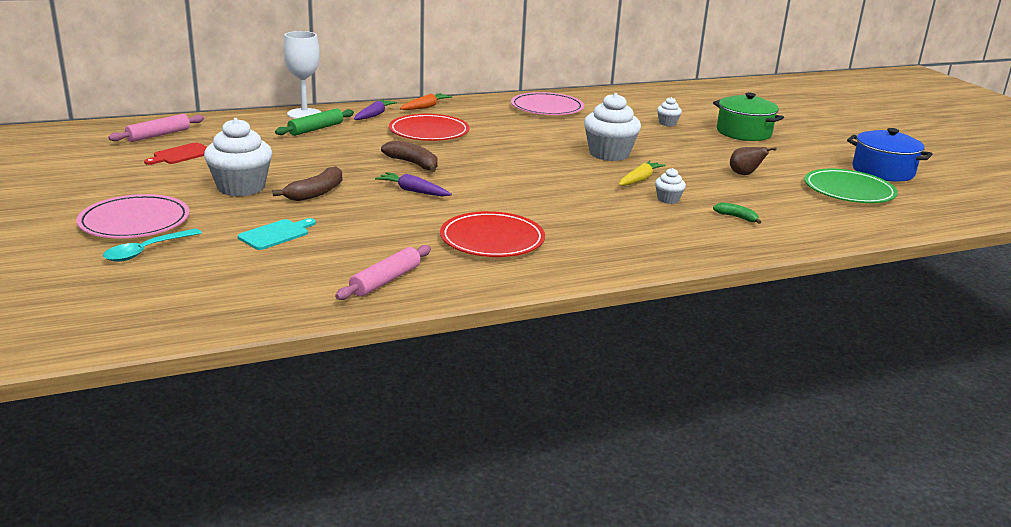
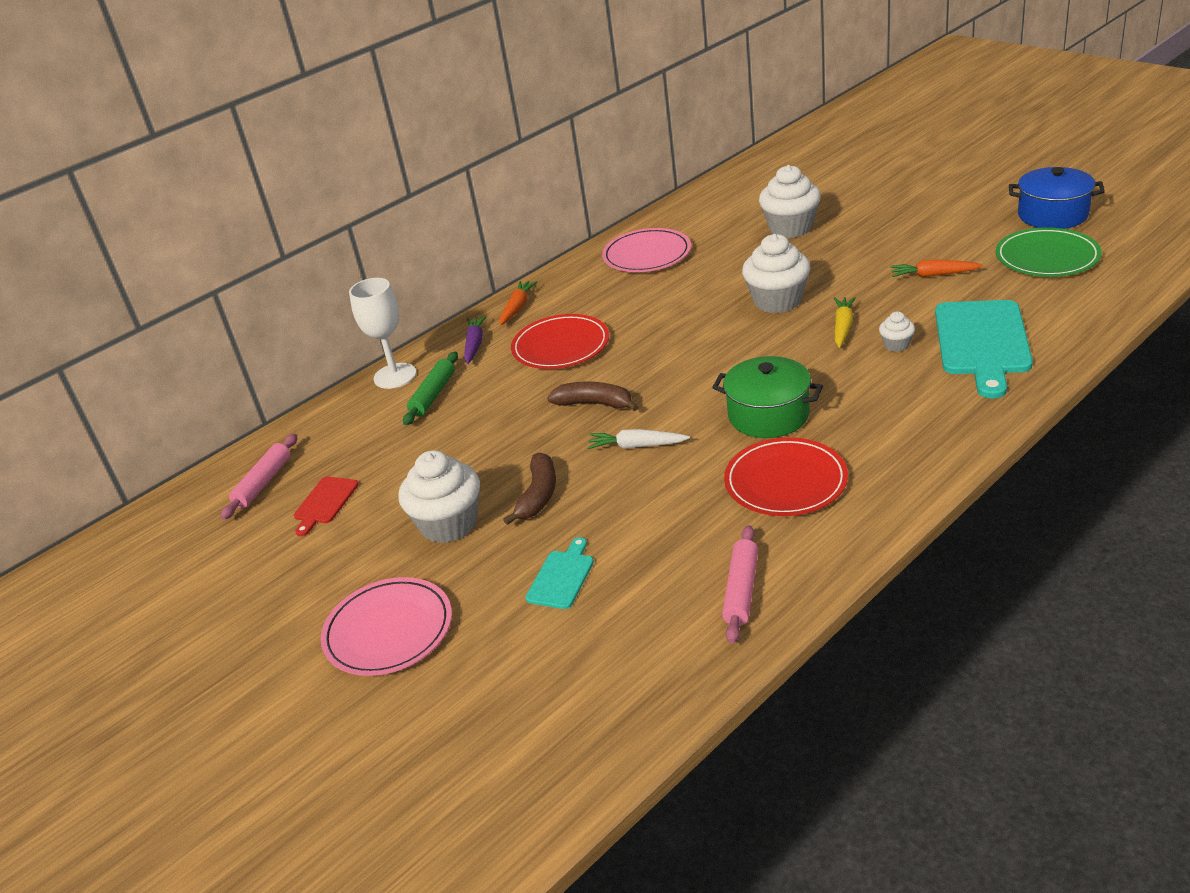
camera: 15 degrees left, 10 degrees up
(147, 251) = (451, 667): turquoise spoon -> none
(413, 191) = (637, 446): purple carrot -> white carrot
(667, 123) = (790, 228): white cupcake -> white cupcake, size x2.08
(737, 217) = (982, 342): green banana -> turquoise cutting board
(743, 132) = (876, 211): green pot -> green pot (768, 415)
(745, 174) = (933, 275): brown pear -> orange carrot

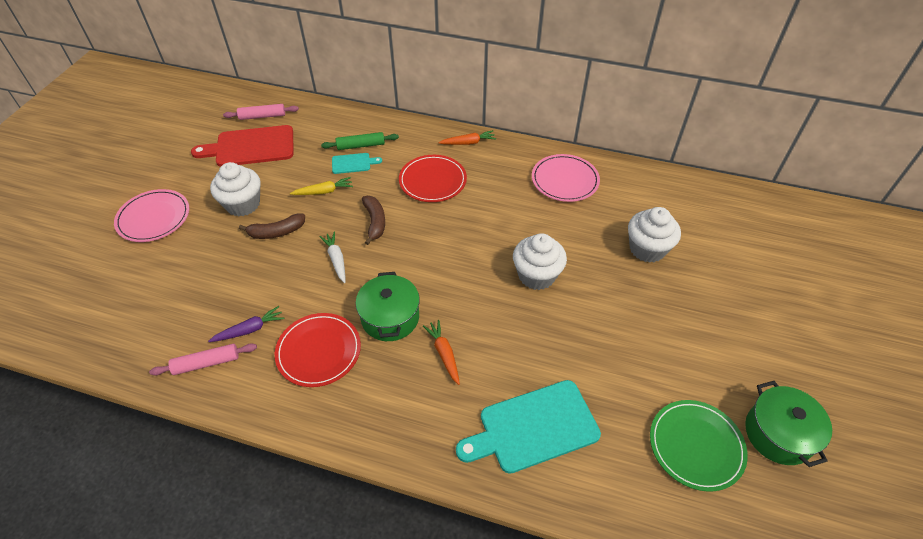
camera: 55 degrees right, 15 degrees up
(324, 503) = (251, 147): red cutting board -> red cutting board, size x2.03
(395, 376) = (374, 121): white goblet -> none
(474, 345) = (419, 141): purple carrot -> purple carrot (249, 329)
(562, 577) = (206, 272): turquoise cutting board -> turquoise cutting board (353, 163)
(843, 327) = (517, 327): yellow carrot -> yellow carrot (324, 191)
(896, 345) = (506, 369): white cupcake -> none
(933, 275) = (622, 366): orange carrot -> orange carrot (444, 354)
(1053, 215) = (778, 434): blue pot -> green pot

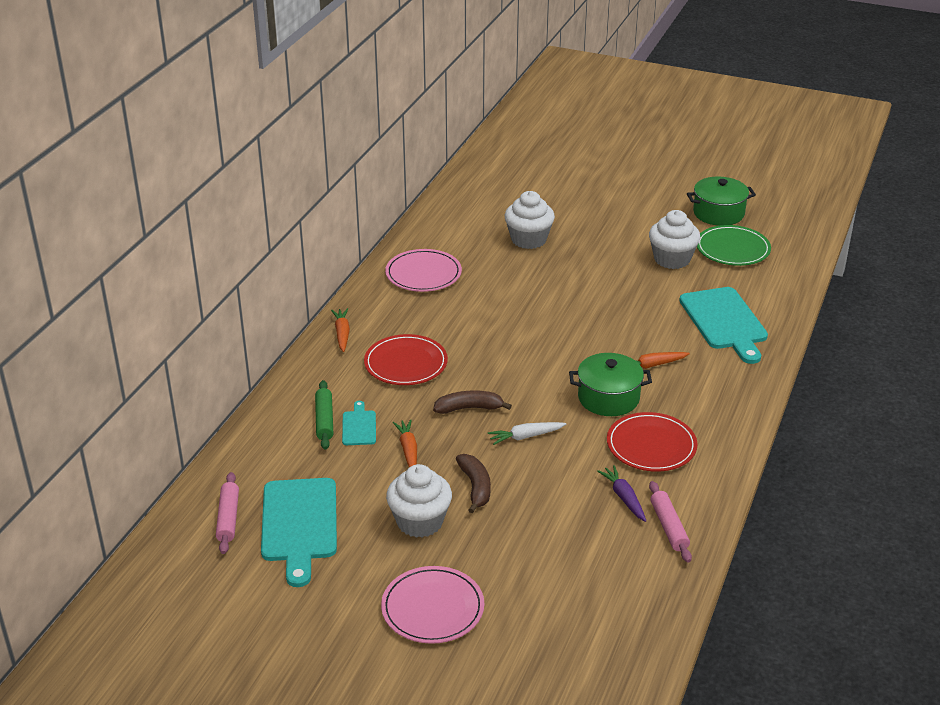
camera: 85 degrees left, 15 degrees down
(251, 147) = (299, 524): red cutting board -> turquoise cutting board
(324, 191) = (408, 450): yellow carrot -> orange carrot
(536, 275) = (557, 304): white cupcake -> white cupcake (672, 259)

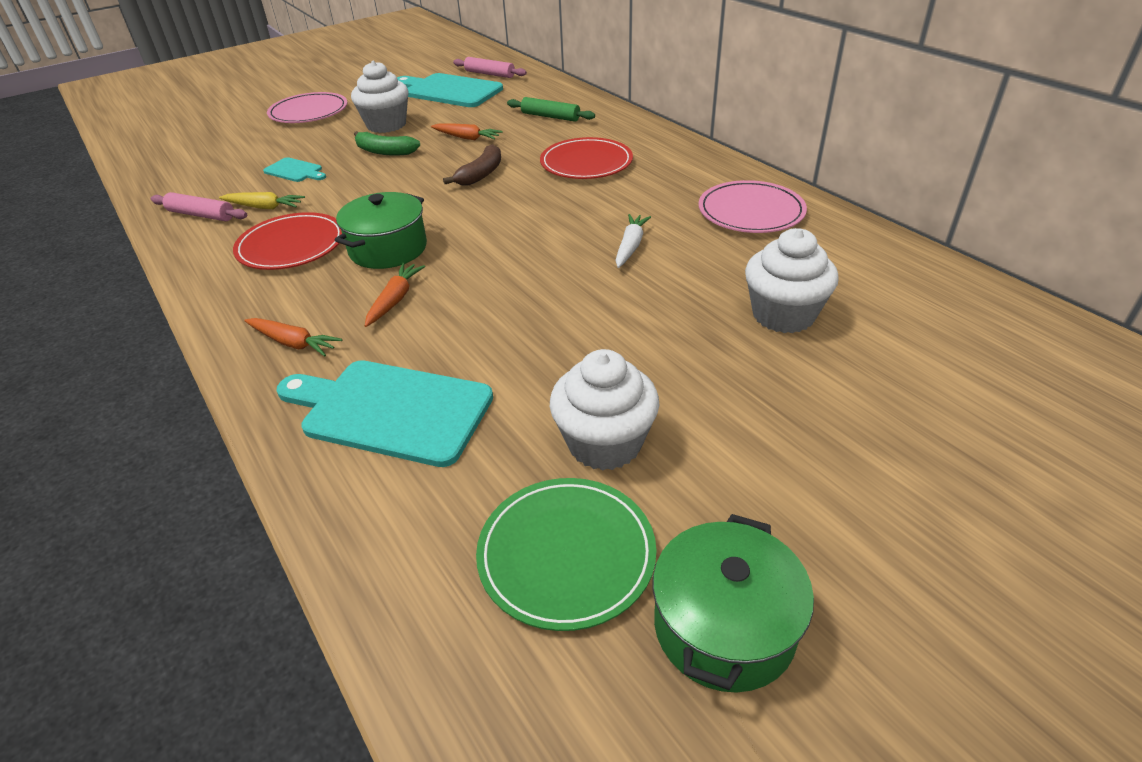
camera: 125 degrees right, 5 degrees up
(342, 334) = (670, 146): orange carrot -> orange carrot (293, 343)
(359, 426) = (524, 127): turquoise cutting board -> turquoise cutting board (295, 171)
(475, 487) = (385, 151): brown banana -> green banana
(526, 437) = (405, 188): white carrot -> white carrot (630, 246)
(624, 498) = (264, 207): purple carrot -> yellow carrot

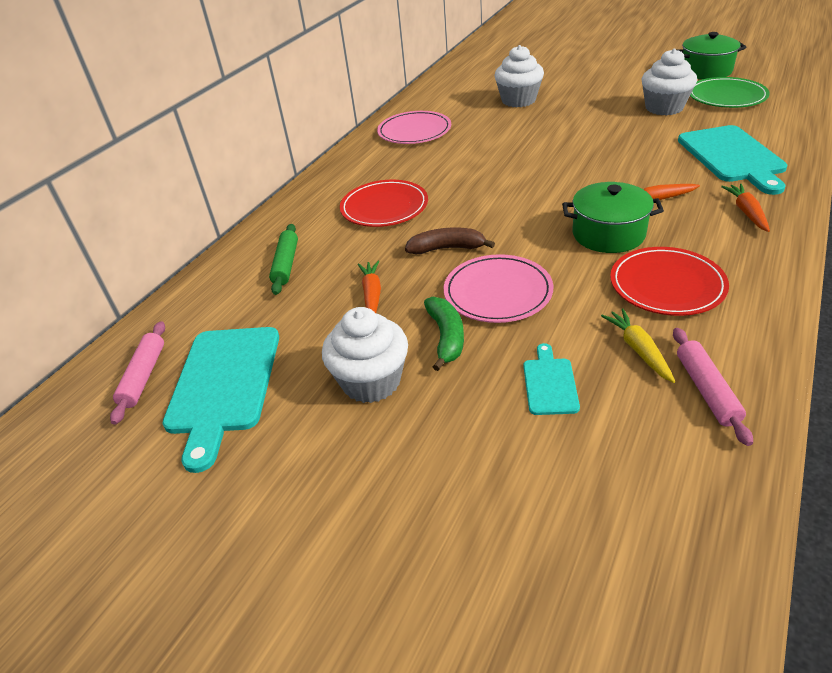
camera: 115 degrees left, 0 degrees up
(309, 112) = (369, 511): pink plate -> pink plate (497, 292)
(630, 246) = (497, 151): white carrot -> none

